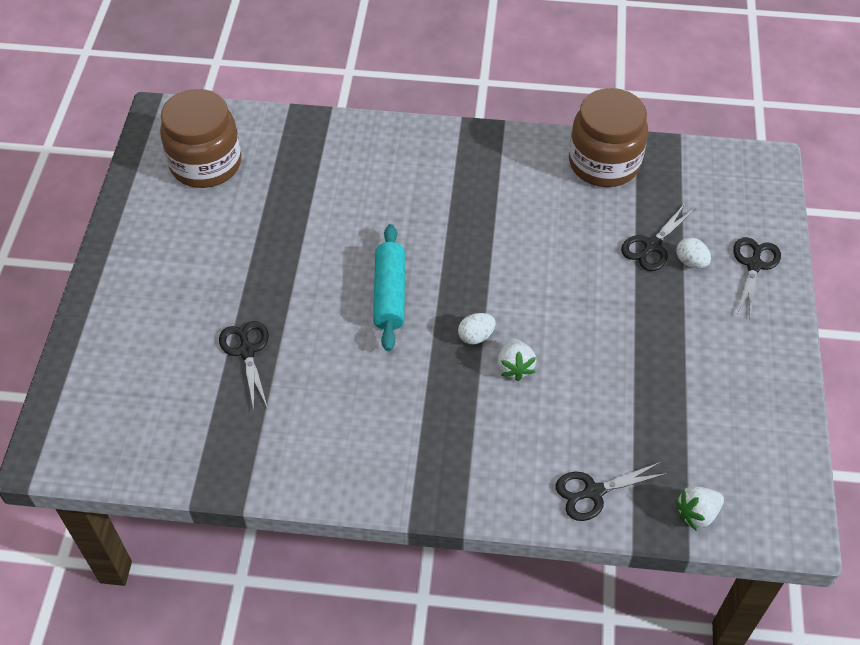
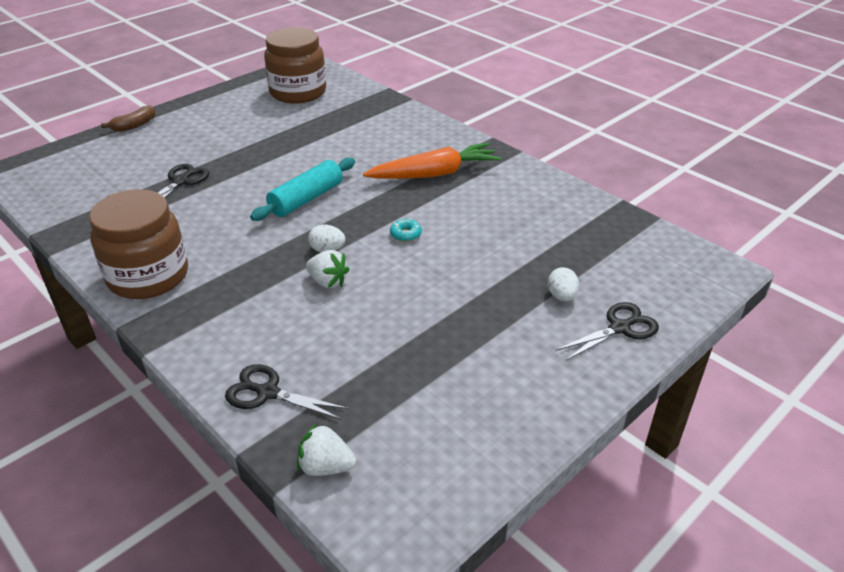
camera: 40 degrees right, 15 degrees down
(91, 314) = (134, 125): none -> brown banana
(463, 194) = (434, 174): none -> orange carrot
(515, 367) = (327, 282): white strawberry -> white strawberry turned 90 degrees counterclockwise
(517, 278) = (405, 234): none -> turquoise donut
(604, 163) = (567, 205): brown jar -> brown jar (148, 276)
(652, 246) = (540, 269): black scissors -> none

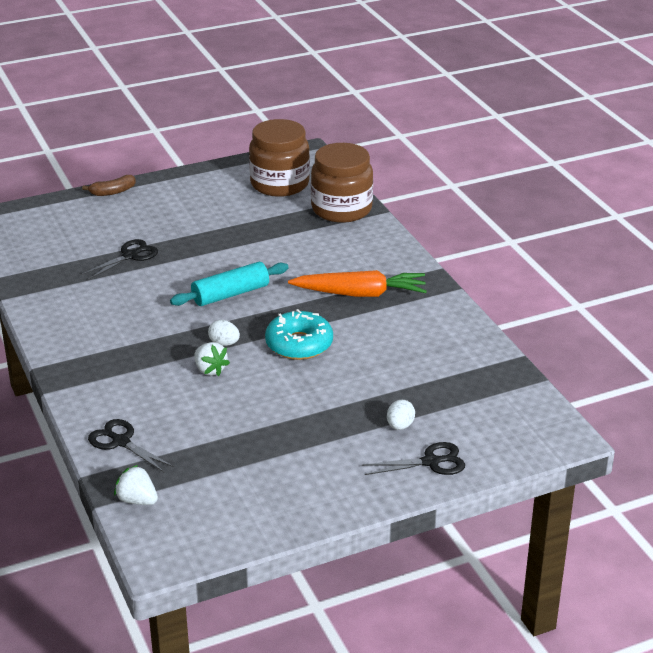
camera: 20 degrees right, 5 degrees down
(148, 276) = (70, 334): brown jar -> brown jar (341, 209)
(405, 234) = (299, 344): turquoise donut -> turquoise donut, size x2.28

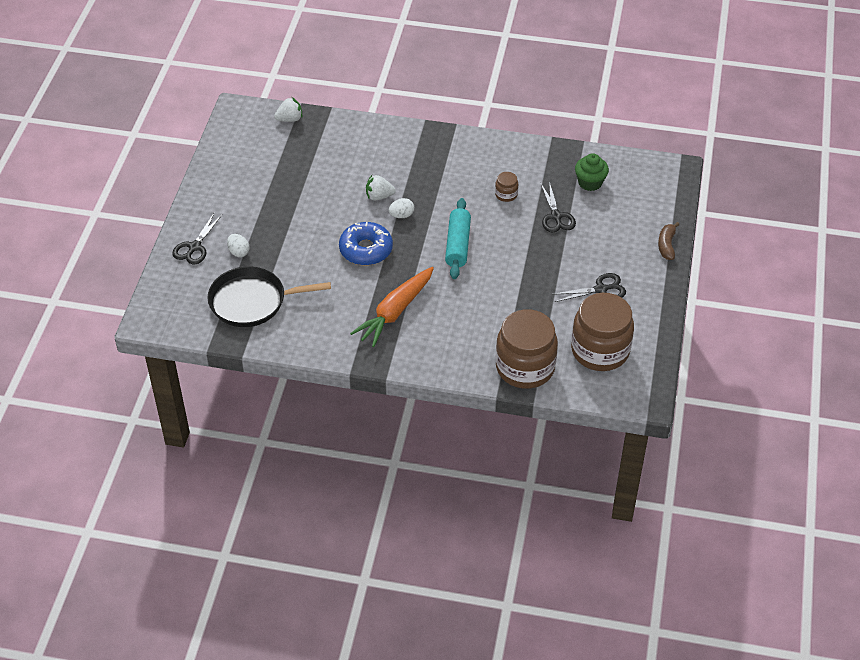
camera: 125 degrees right, 15 degrees up
(59, 254) = (590, 182): none -> green cupcake
(121, 442) = (346, 132): black scissors -> black scissors (601, 289)
(125, 293) = (506, 194): none -> brown jar
(299, 344) = (366, 250): turquoise donut -> blue donut
(453, 382) = (252, 301): none -> black pan

